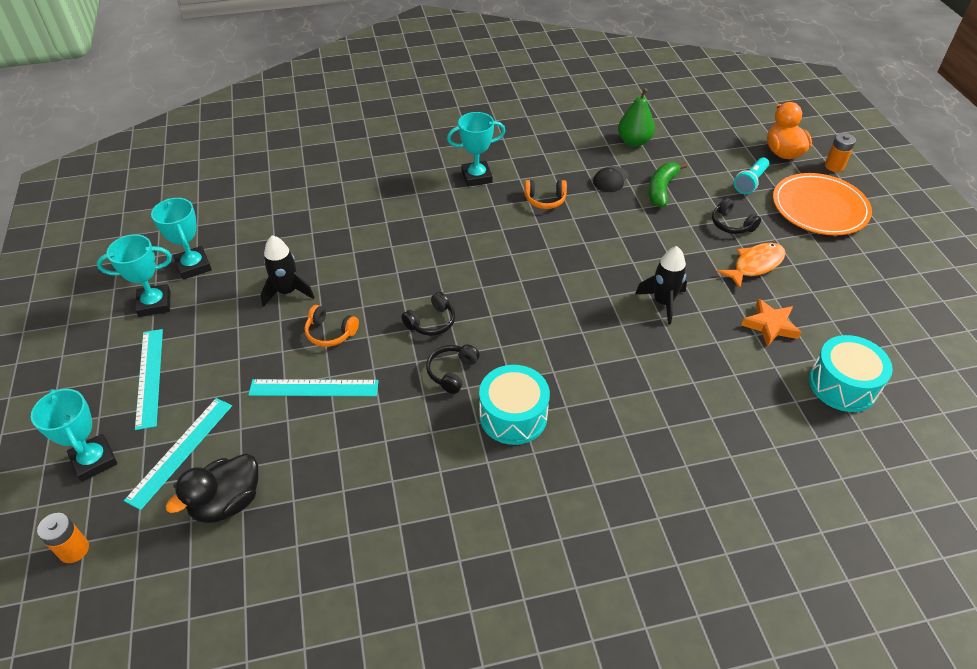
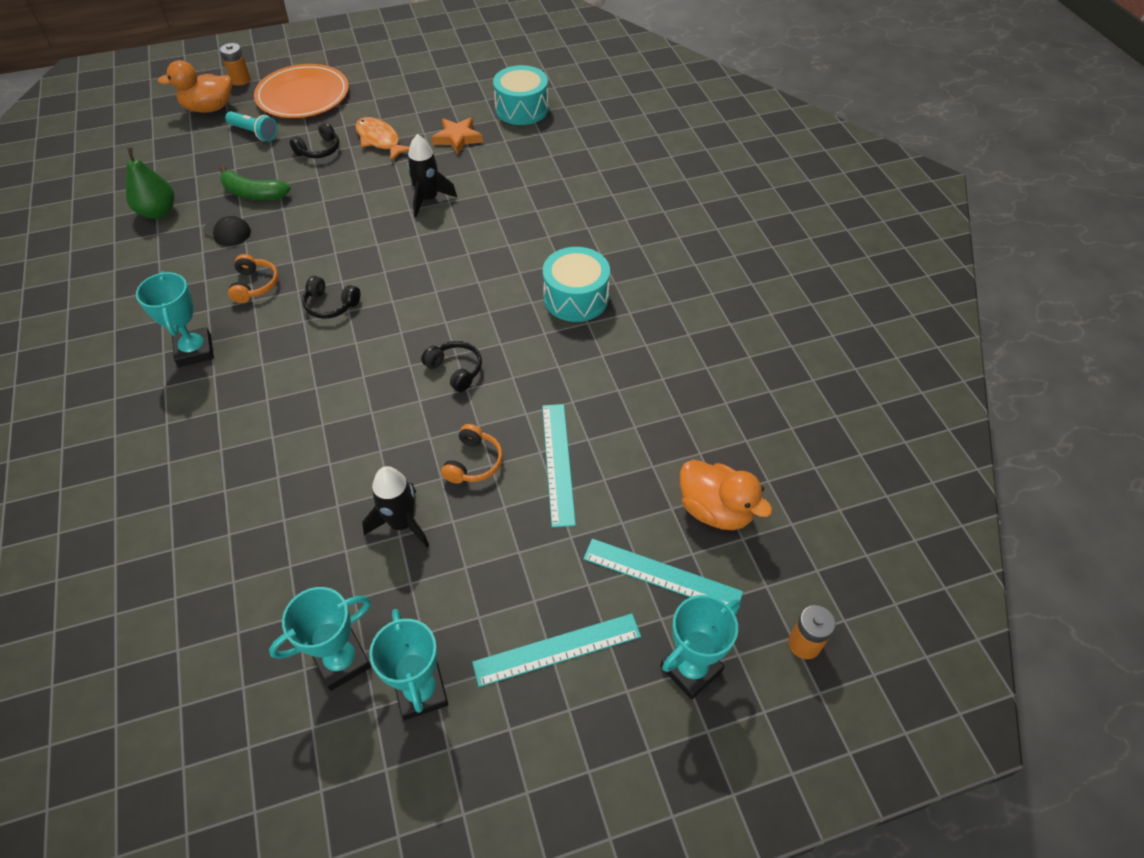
camera: 95 degrees left, 5 degrees up
(227, 502) = (715, 510): black duck -> orange duck
(452, 372) = (526, 346): black headphones -> black headphones (330, 305)

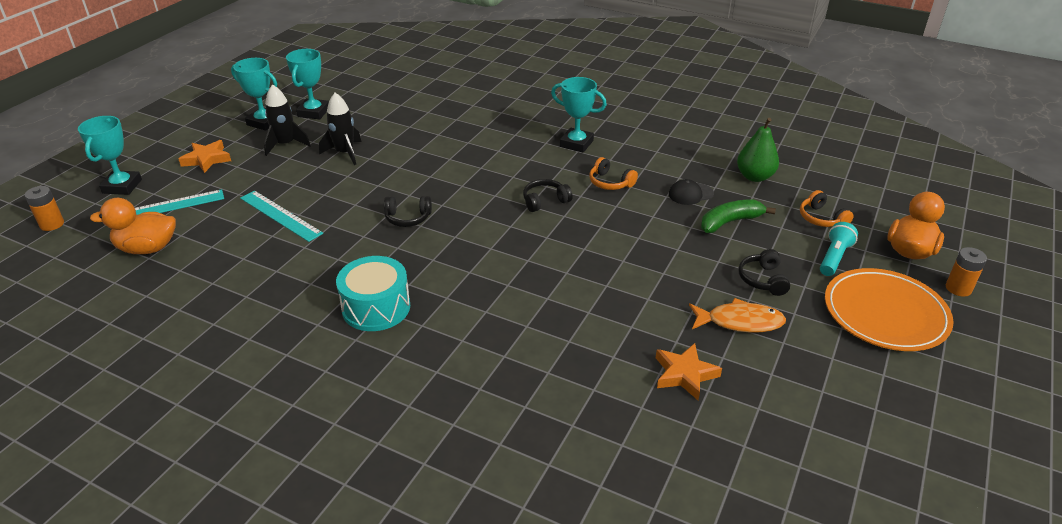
camera: 135 degrees right, 15 degrees down
(254, 133) = (834, 257): turquoise flashlight -> turquoise flashlight turned 135 degrees clockwise
(428, 199) = (606, 302): black rocket -> black rocket (285, 144)
(474, 462) = (335, 190): orange headphones -> orange headphones (821, 218)
(522, 109) = (690, 463): turquoise drum -> none
(557, 649) = (206, 159): turquoise ruler -> orange star

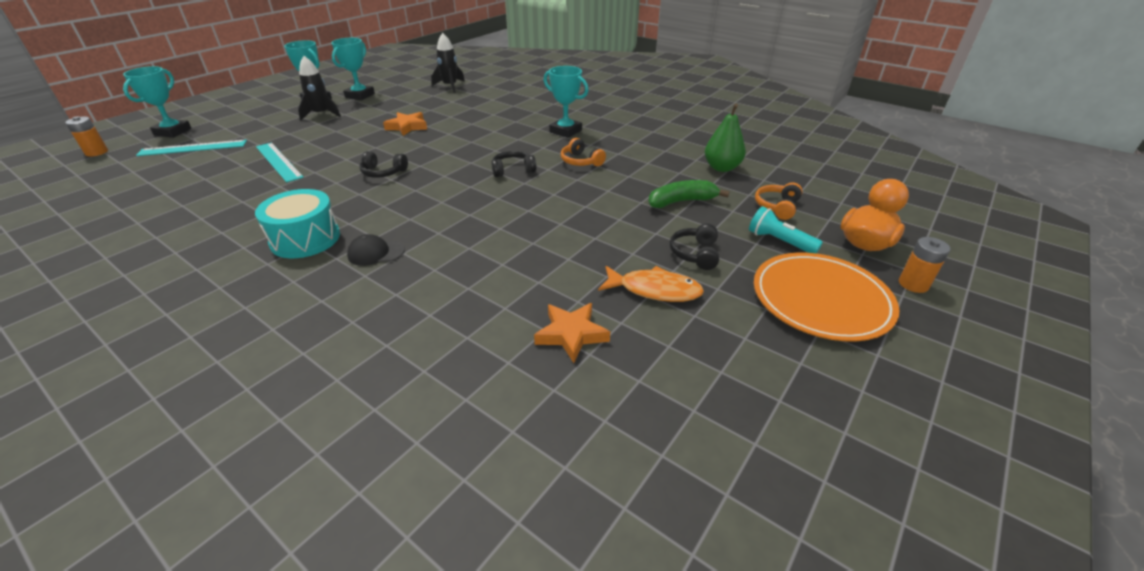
camera: 10 degrees right, 0 degrees up
(147, 248) = (153, 175): orange duck -> none
(206, 159) = (252, 119): orange star -> orange star (407, 127)
(345, 153) = (364, 123): black rocket -> black rocket (450, 86)
(690, 194) = (653, 176): black cap -> black cap (376, 253)
(821, 218) = (777, 207): orange headphones -> orange headphones turned 45 degrees clockwise
(834, 257) = (779, 241): turquoise flashlight -> turquoise flashlight turned 90 degrees counterclockwise

